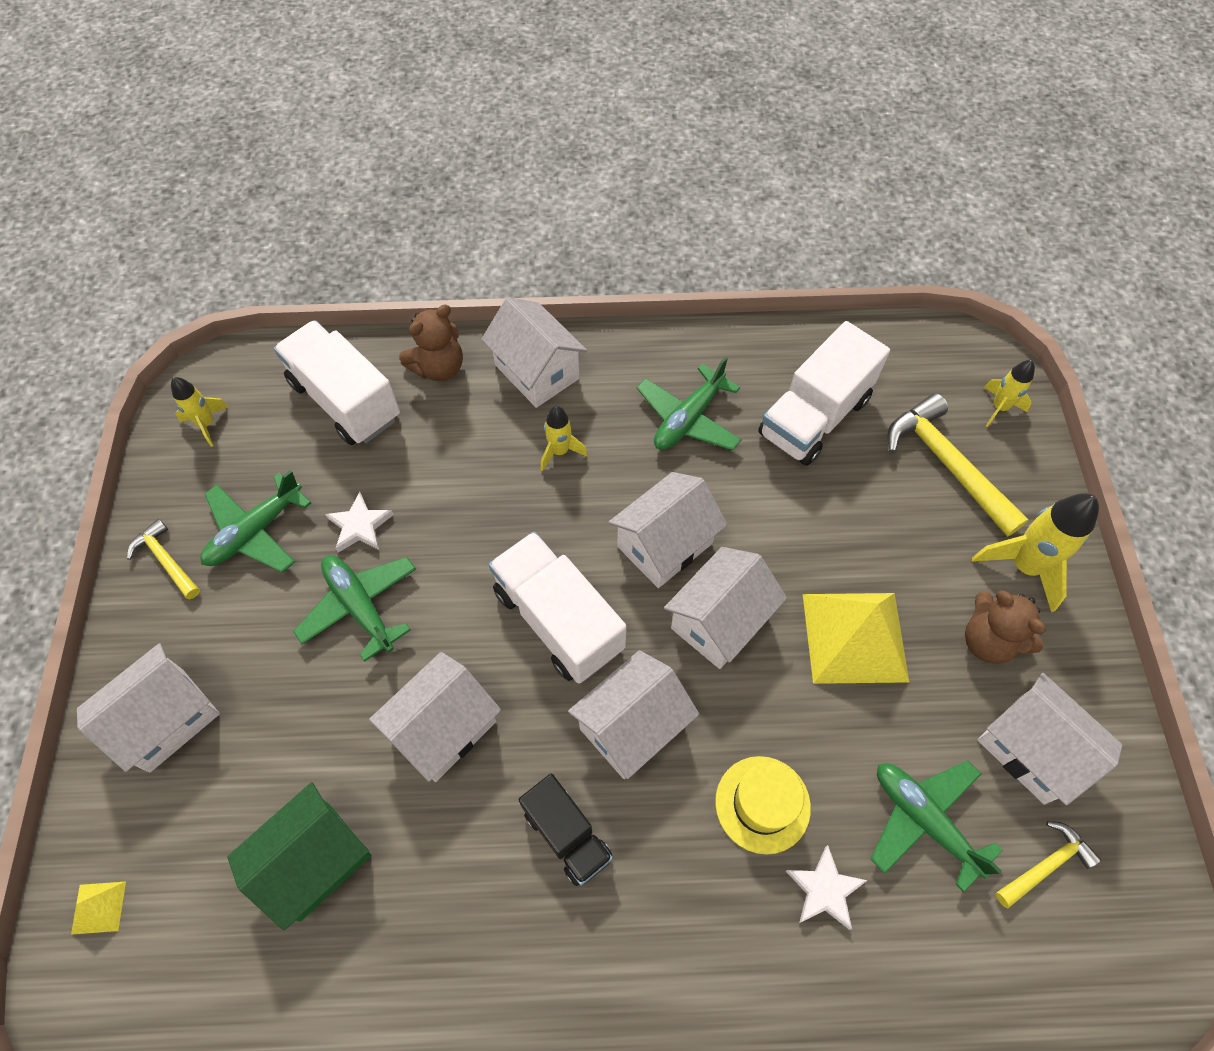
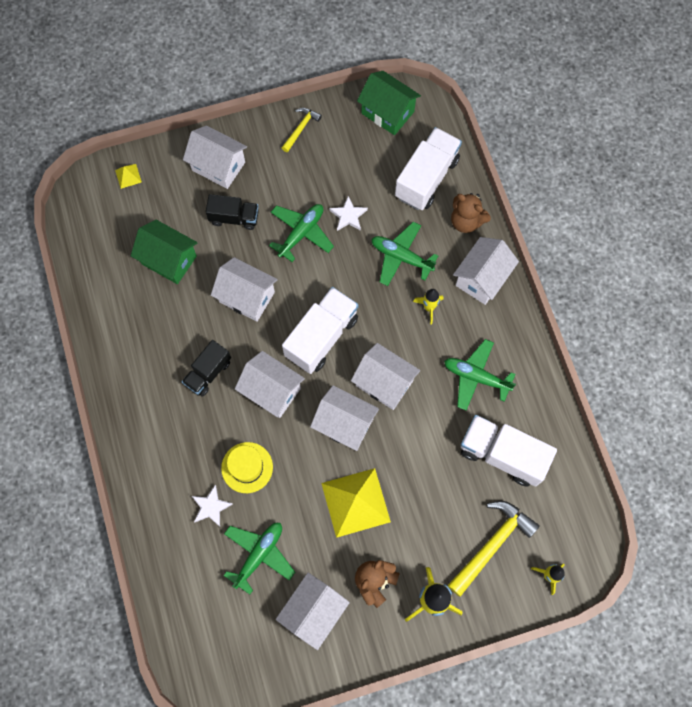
camera: 75 degrees right, 10 degrees up
(207, 424) = (387, 112): yellow rocket -> green house
(255, 531) = (329, 164): green plane -> green plane (401, 257)
(282, 714) = (234, 218): none -> black truck
(1046, 865) = (251, 623): yellow hammer -> none

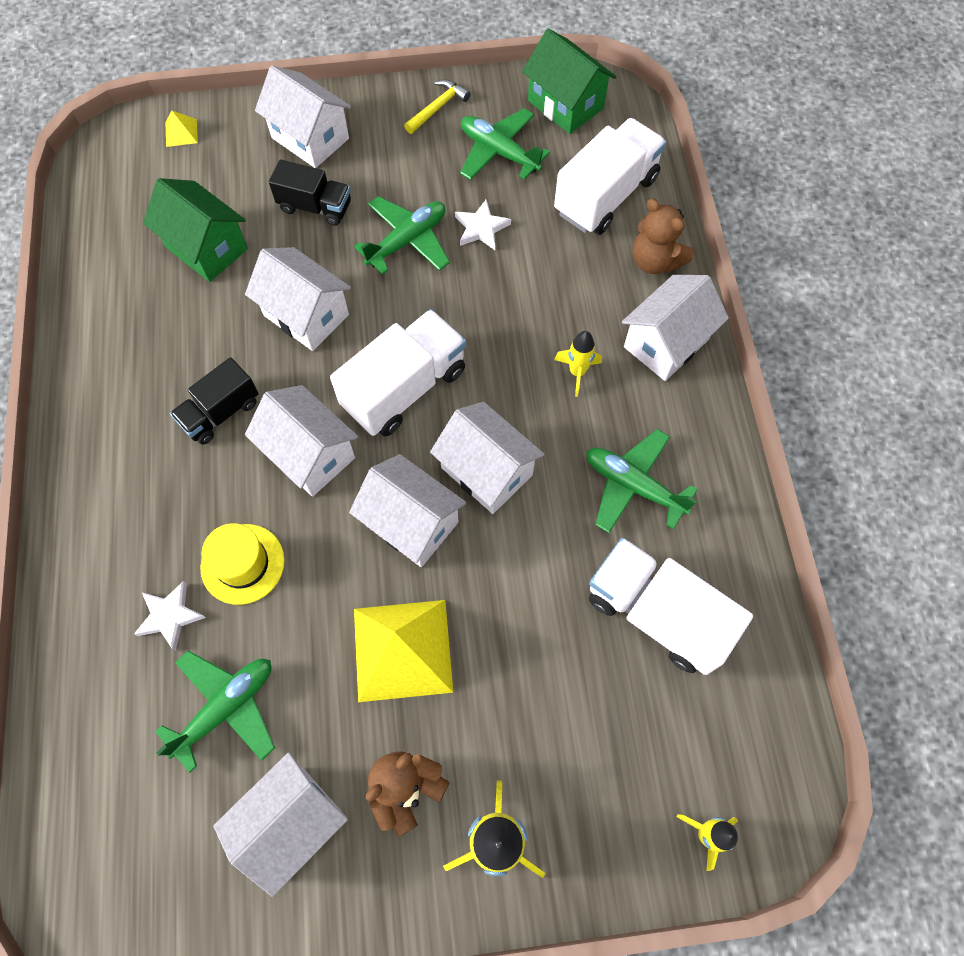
camera: 10 degrees right, 5 degrees down
(401, 257) = (548, 295): green plane -> green plane (499, 152)
(492, 544) = (617, 761): yellow hammer -> none

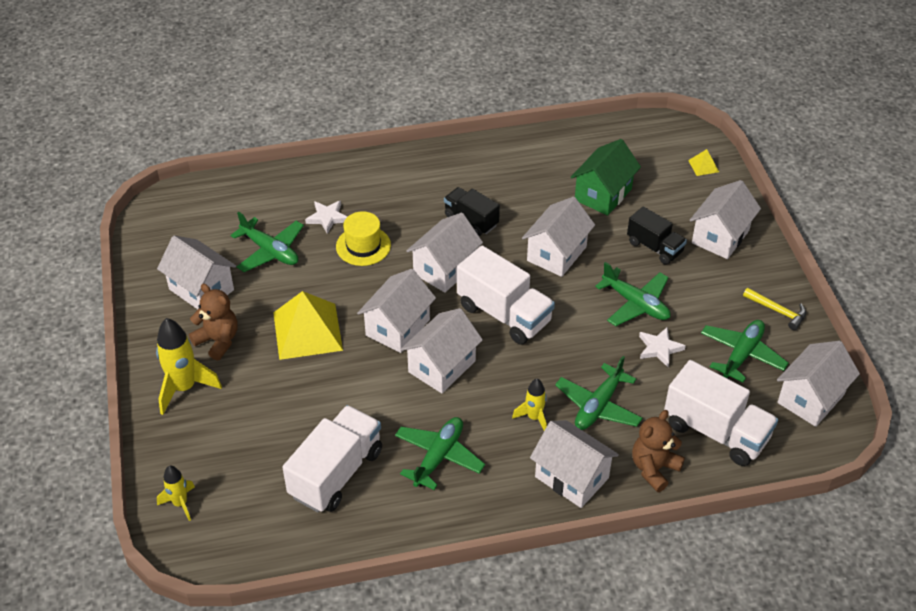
camera: 85 degrees right, 20 degrees down
(315, 207) = (654, 247): black truck -> black truck turned 60 degrees counterclockwise
(563, 302) = (598, 406): none -> green plane
(565, 104) = (811, 398): green house -> white house

